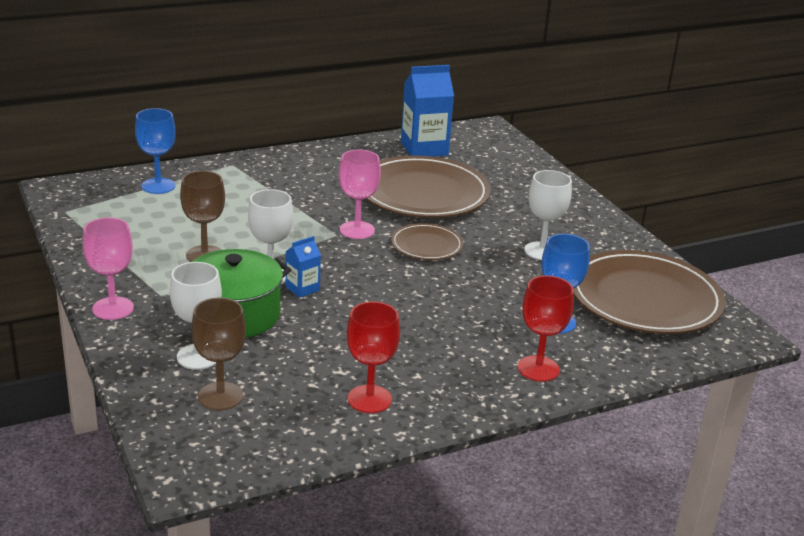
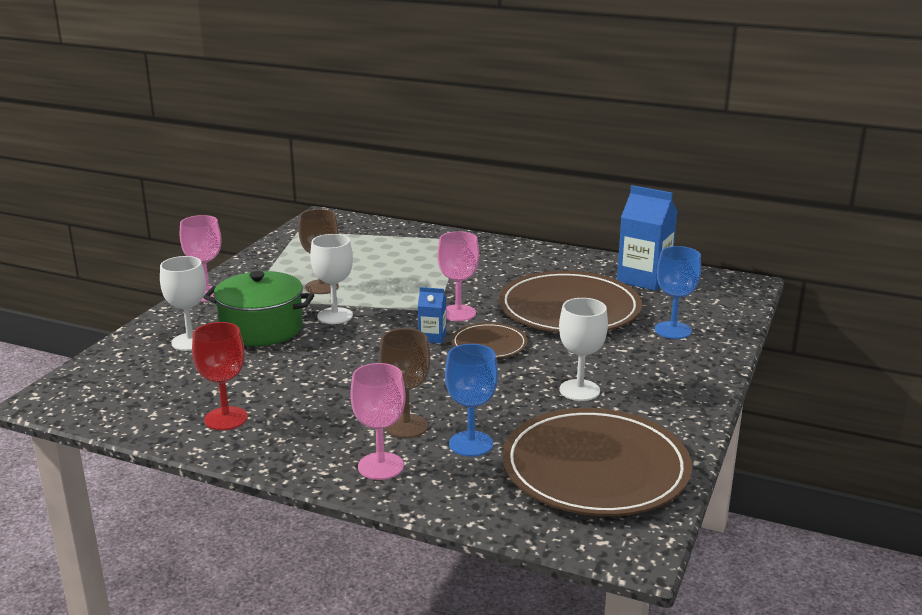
camera: 50 degrees right, 5 degrees down
(158, 186) = (384, 236): blue goblet -> blue goblet (673, 330)
(220, 396) = (153, 369): brown goblet -> brown goblet (406, 426)
(302, 288) = (337, 333): blue carton -> blue carton (432, 337)
(538, 369) = (380, 466): red goblet -> pink goblet

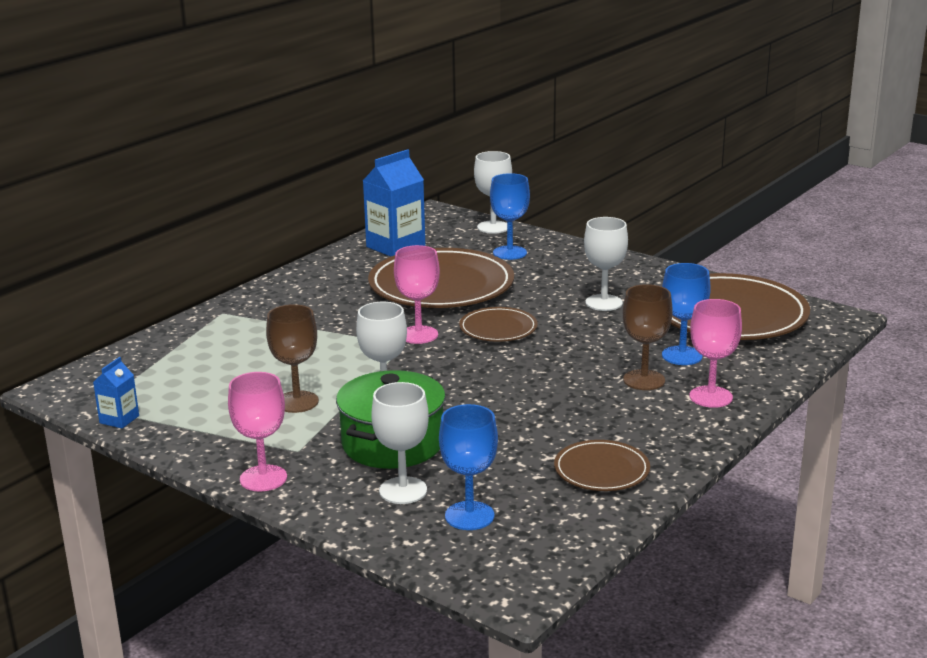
camera: 75 degrees left, 0 degrees up
(152, 370) = (469, 516): none -> blue goblet
(226, 418) = (601, 470): red goblet -> brown plate
(432, 337) = (467, 352): blue carton -> blue carton (119, 419)
(734, 315) = (493, 227): none -> white goblet

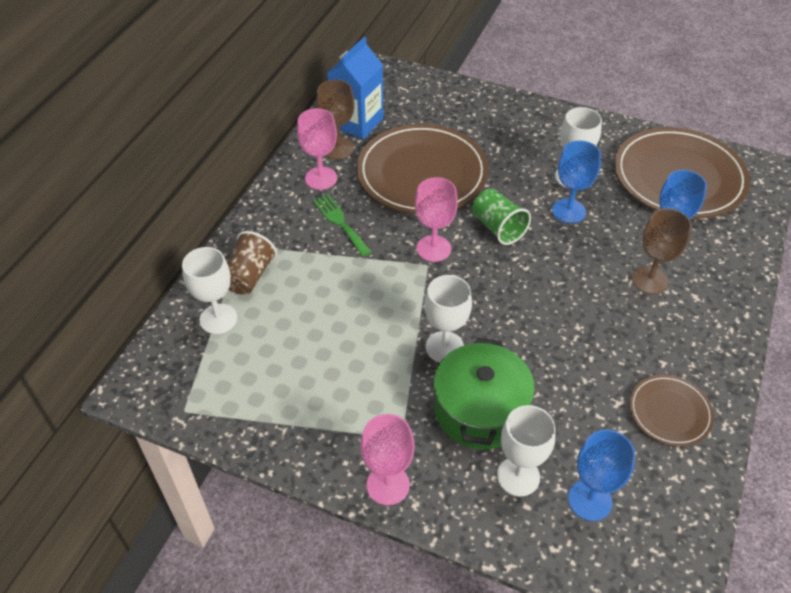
camera: 15 degrees left, 25 degrees up
(119, 419) = (215, 424): blue carton -> none
(216, 333) = (249, 276): none -> brown cup
(297, 402) = (369, 366): brown goblet -> brown goblet (338, 149)
(332, 309) = (340, 222): none -> green fork
(493, 227) = (430, 82): white goblet -> white goblet (218, 319)
(498, 328) = (498, 228): brown plate -> green cup
(509, 253) = (461, 117): blue goblet -> blue goblet (568, 211)
(711, 397) = (712, 293): pink goblet -> pink goblet (321, 178)

